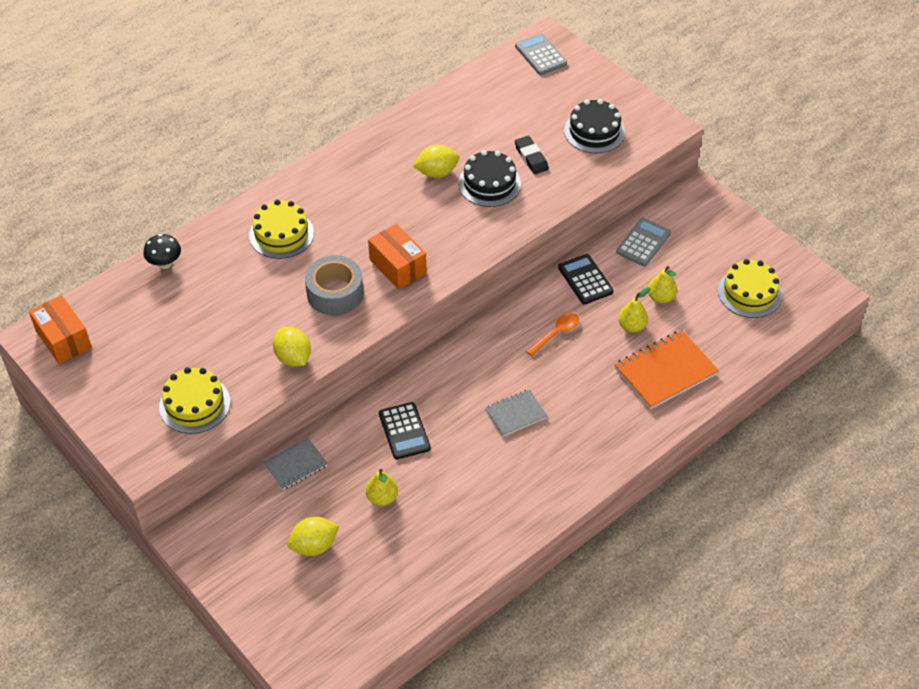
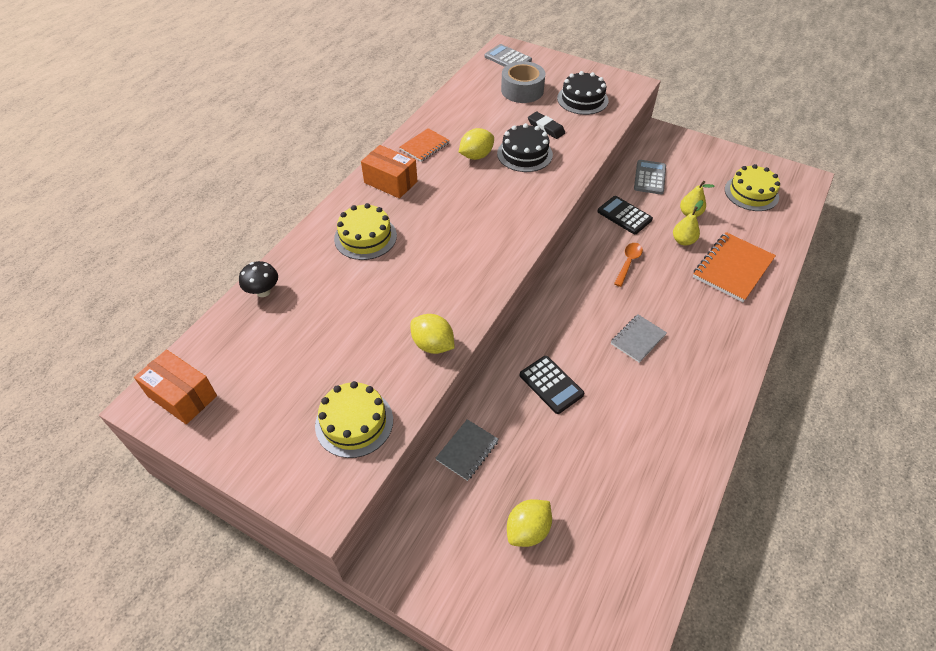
camera: 20 degrees left, 0 degrees up
(335, 293) = (441, 275): grey tape -> grey tape (522, 90)
(382, 498) = (566, 456): yellow pear -> none
(389, 147) = (425, 146): none -> orange notebook
(397, 266) = (486, 237): orange box -> orange box (390, 182)

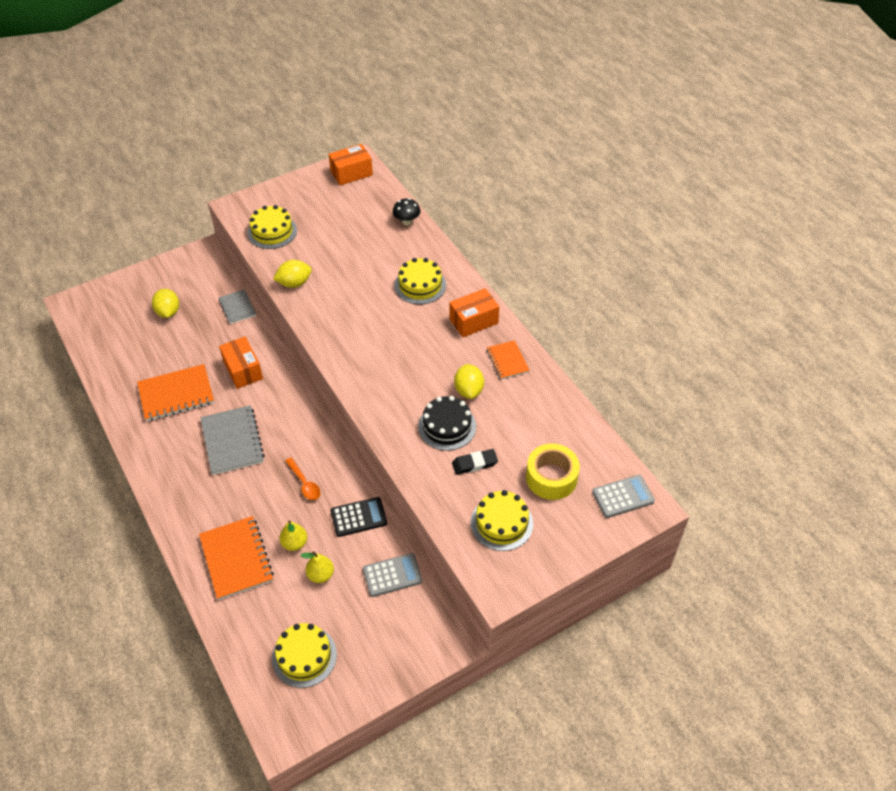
camera: 120 degrees right, 0 degrees up
(522, 90) = (551, 477): grey tape -> yellow tape
(551, 385) = (243, 370): black calculator -> orange box
(582, 99) = (501, 523): black cake -> yellow cake
(631, 428) = (176, 394): none -> orange notebook
(638, 339) = (232, 441): grey notebook -> grey notebook, size x1.69
(649, 178) = (392, 575): grey calculator -> grey calculator turned 60 degrees counterclockwise

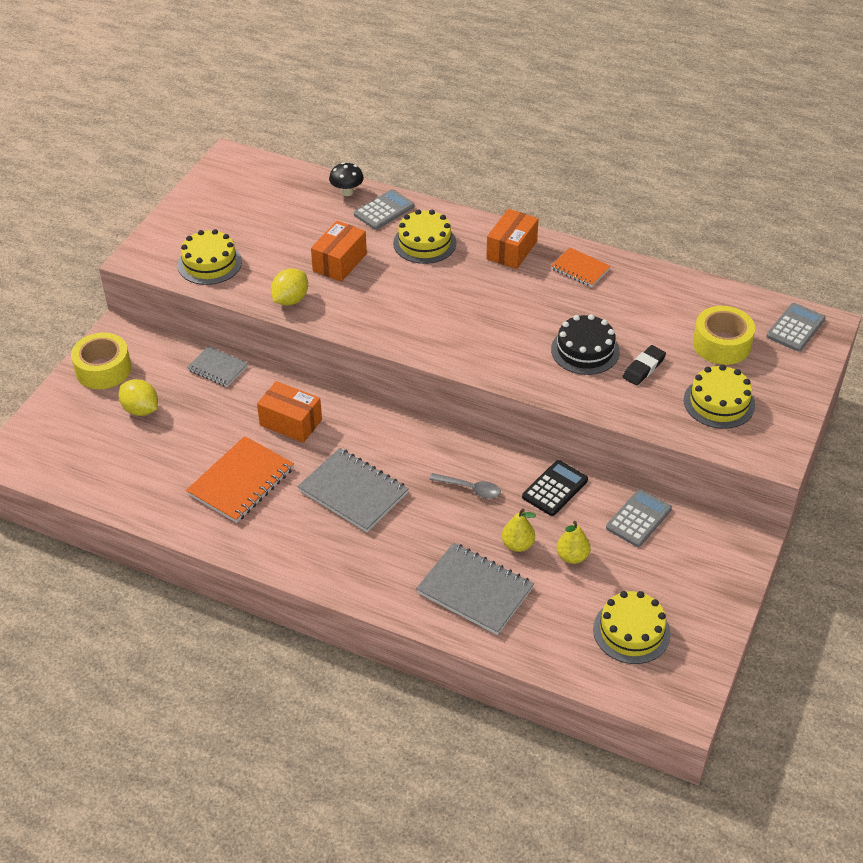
camera: 35 degrees left, 5 degrees down
(174, 273) = (103, 369): none -> yellow tape
(236, 559) = (475, 590): orange notebook -> grey notebook
(305, 483) = (470, 489): orange spoon -> grey spoon
(351, 173) = (236, 172): orange box -> orange box (340, 262)
(417, 247) = (384, 210): none -> grey calculator
(469, 390) = (572, 311): yellow lemon -> none

